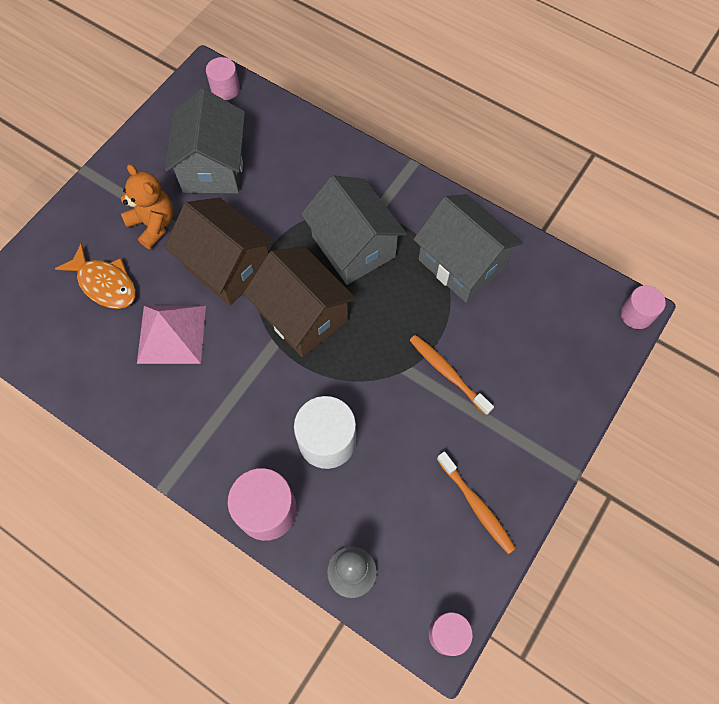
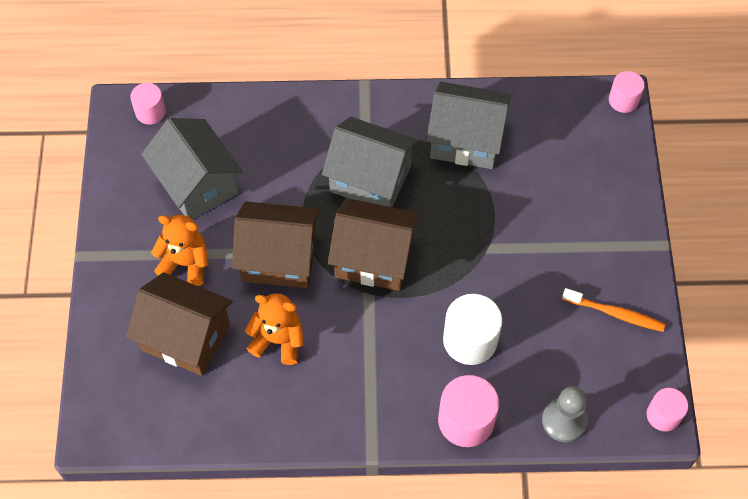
camera: 35 degrees left, 5 degrees down
(105, 283) = (186, 337): orange fish -> brown house
(172, 334) = (278, 340): pink pyramid -> orange teddy bear
(447, 373) = (520, 231): orange toothbrush -> none

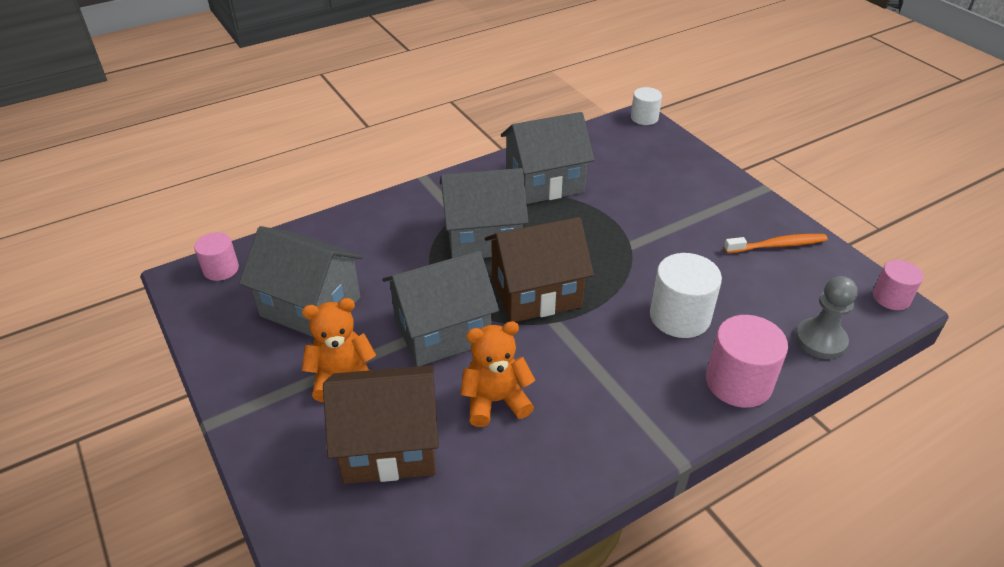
camera: 30 degrees left, 20 degrees down
(279, 258) = (442, 331): brown house -> grey house
(623, 100) = (644, 118): pink cylinder -> white cylinder

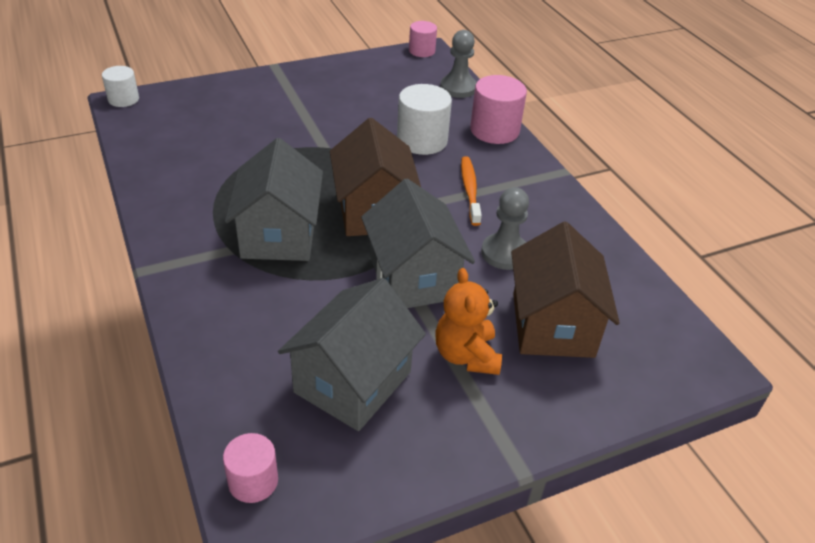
camera: 85 degrees left, 0 degrees up
(495, 401) = (504, 253): orange teddy bear -> grey pawn
(544, 182) = (202, 180): grey house -> none
(777, 245) = (351, 78): orange toothbrush -> orange toothbrush (470, 190)

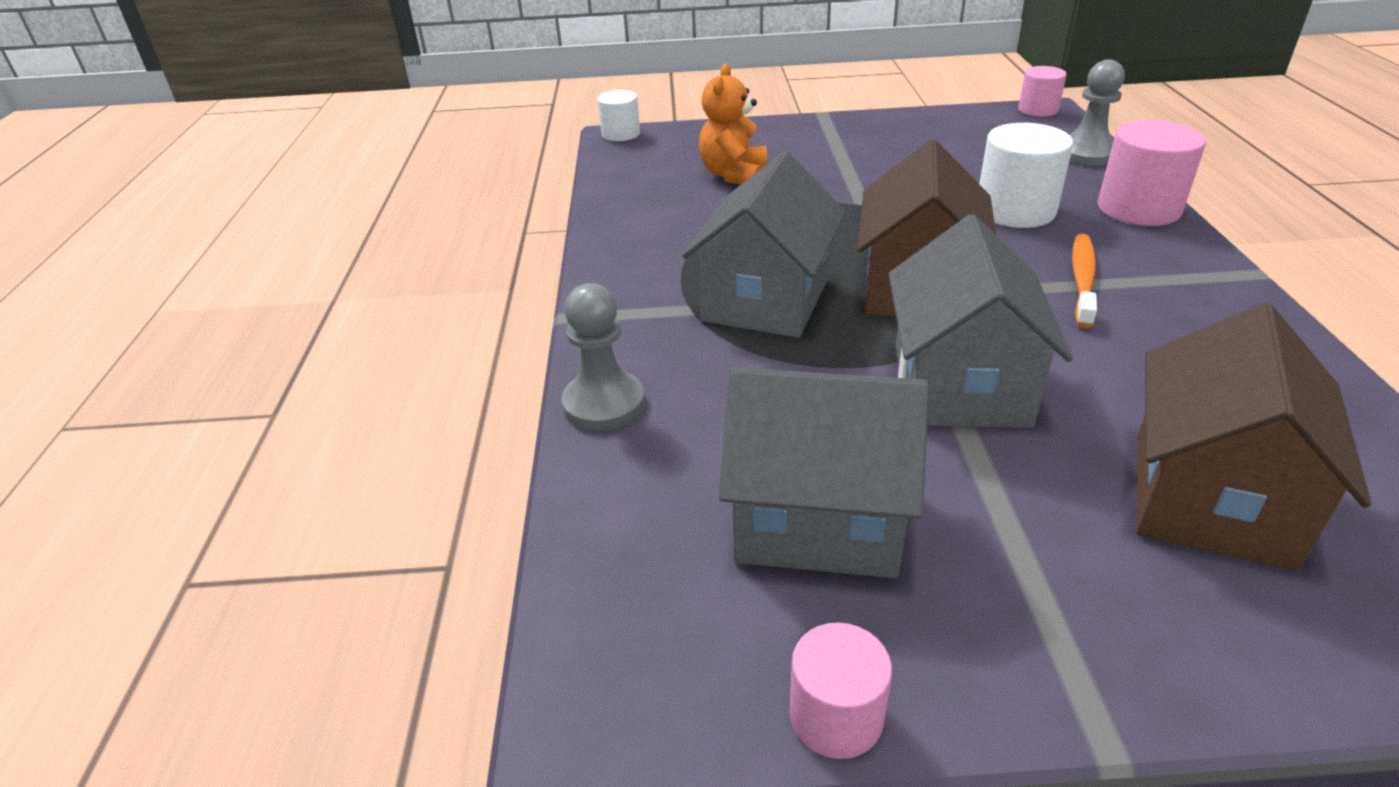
camera: 25 degrees right, 5 degrees down
(253, 481) = (608, 636): pink cylinder -> pink cylinder (836, 716)
(353, 382) = (818, 518): grey house -> grey house turned 45 degrees clockwise
(466, 355) = (1031, 517): orange teddy bear -> orange teddy bear (734, 175)
(504, 253) = (1130, 373): grey pawn -> grey pawn (604, 404)

